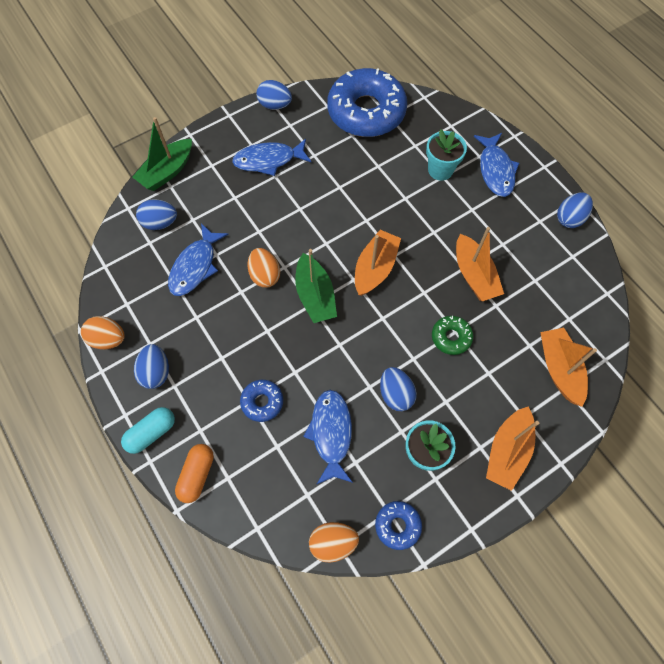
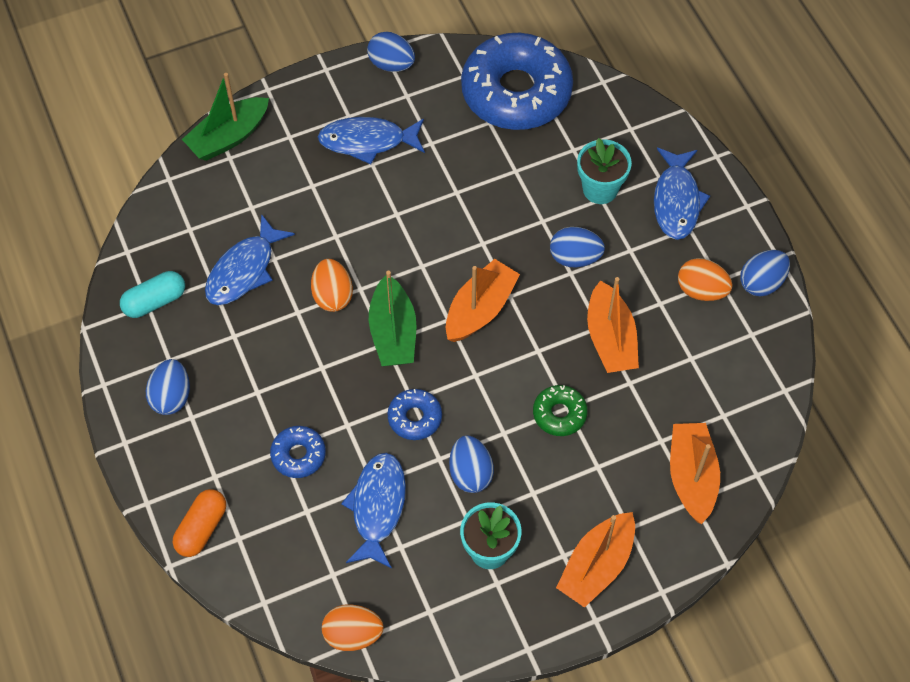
camera: 10 degrees right, 5 degrees down
(108, 339) = (118, 346): orange egg -> orange egg (701, 290)
(151, 433) = (154, 469): turquoise capsule -> turquoise capsule (155, 301)
(160, 223) = (208, 205): blue egg -> blue egg (575, 257)
(397, 525) = (437, 629): blue donut -> blue donut (415, 418)

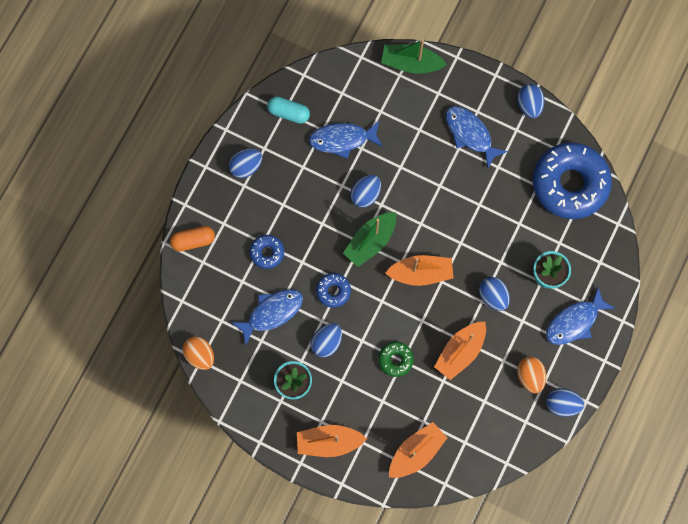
camera: 50 degrees right, 15 degrees up
(332, 295) = (365, 194): orange egg -> blue egg

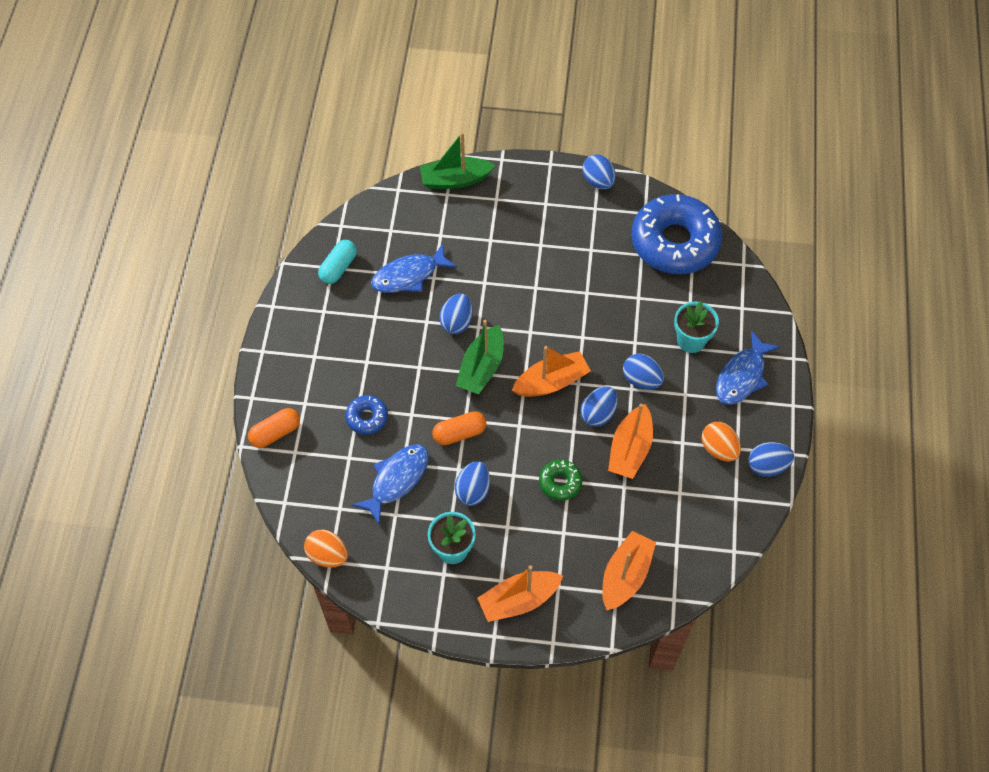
camera: 20 degrees left, 15 degrees down
(246, 167) = (310, 336): blue egg -> blue egg (598, 413)
(288, 113) = (338, 267): turquoise capsule -> turquoise capsule turned 60 degrees counterclockwise
(333, 291) = (459, 433): blue donut -> orange capsule
(470, 134) = (547, 227): blue fish -> none

